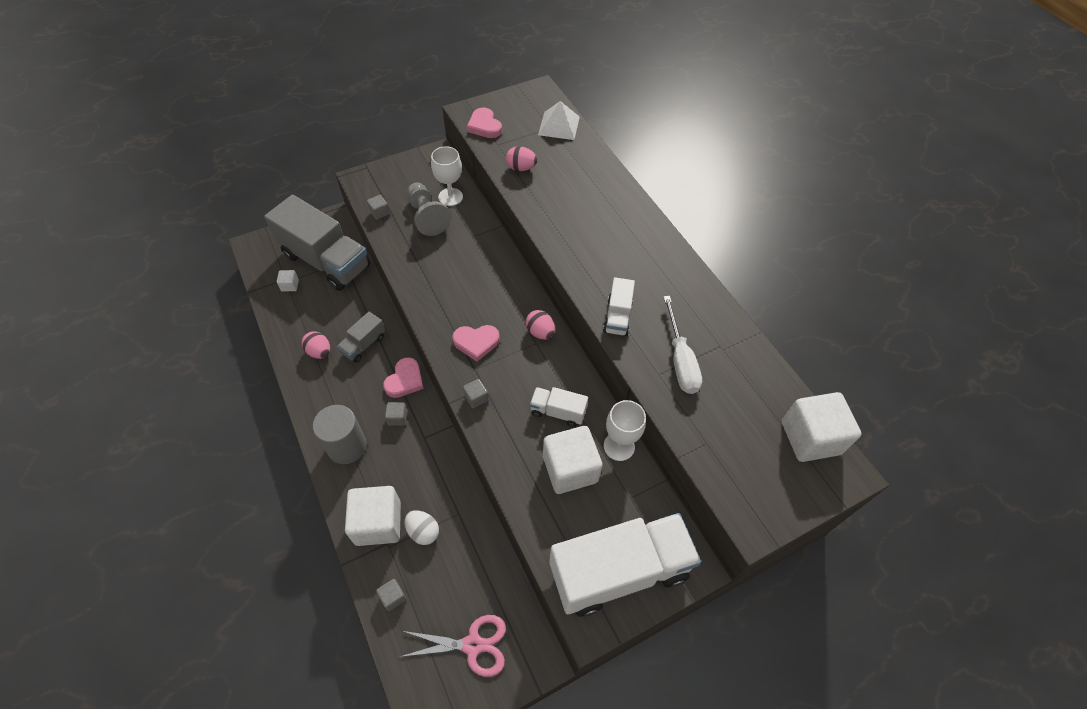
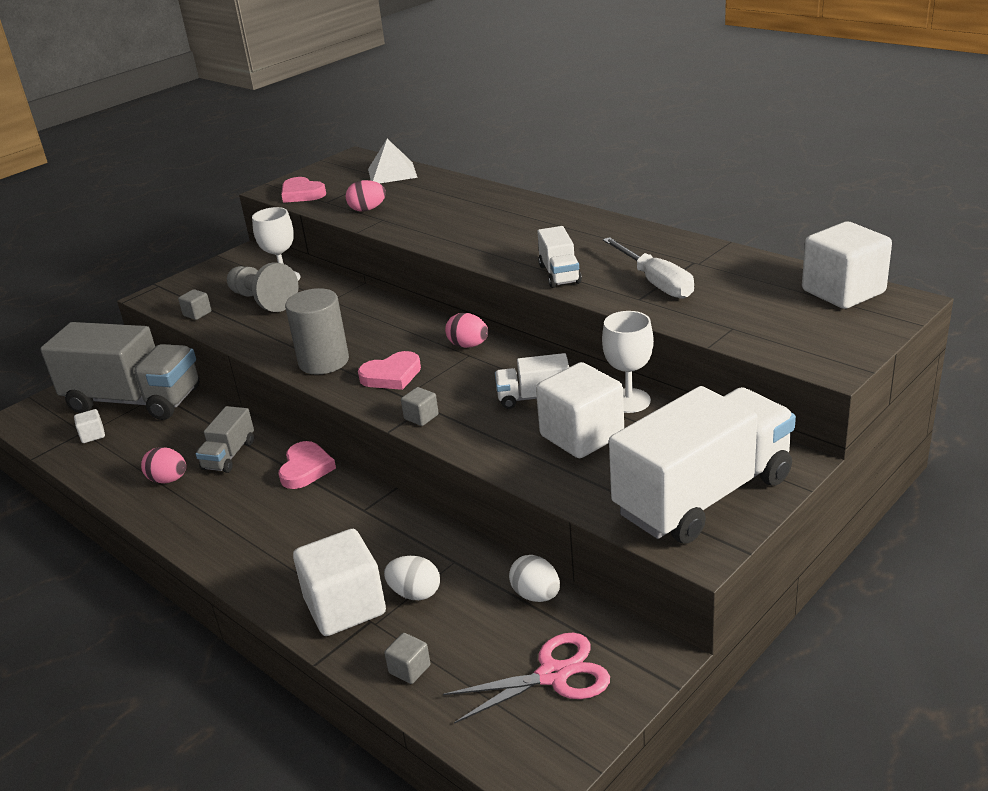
camera: 15 degrees left, 25 degrees down
(347, 446) = (257, 551): grey cylinder -> grey cylinder (324, 361)
(397, 418) = (315, 504): grey cube -> none
(494, 569) = (536, 595): none -> white egg

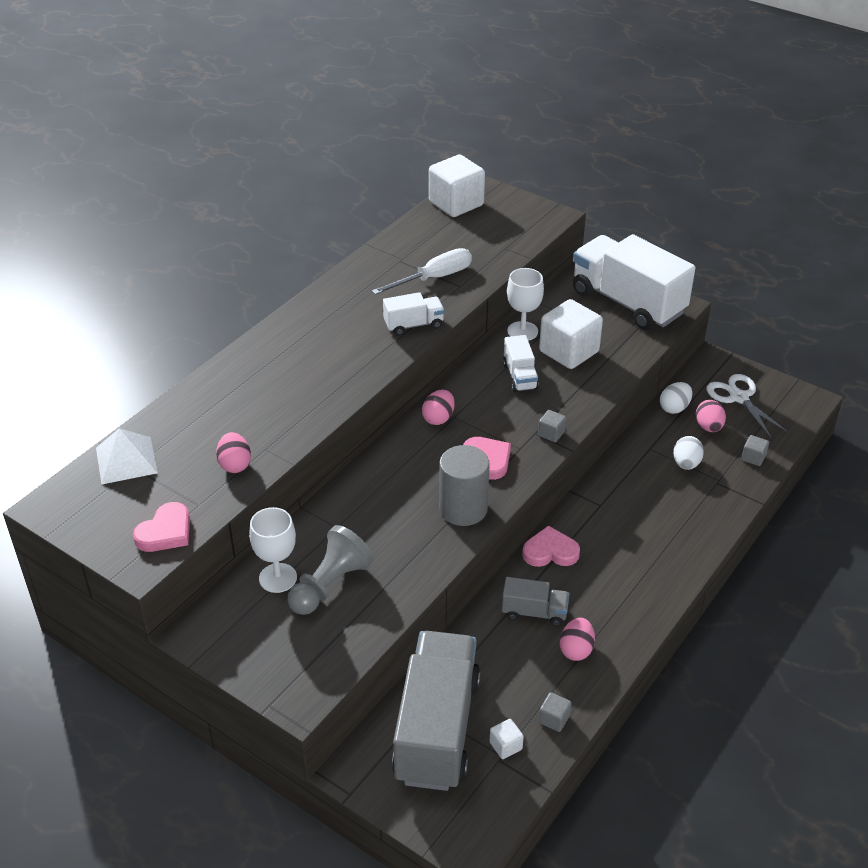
camera: 100 degrees left, 10 degrees up
(197, 314) = (353, 639): grey cube -> grey cube (554, 719)
(345, 607) = (707, 497): white cube -> none
(487, 628) = (708, 427): none -> pink egg
(553, 675) = (739, 398): pink scissors -> white scissors

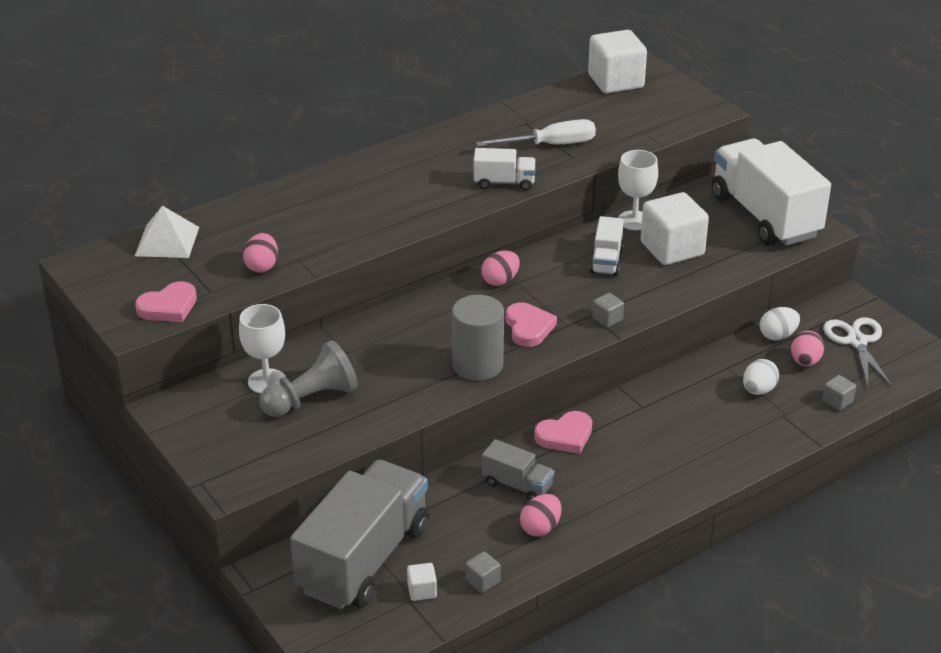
camera: 20 degrees right, 5 degrees down
(550, 551) = (565, 436): pink heart -> pink heart turned 135 degrees clockwise

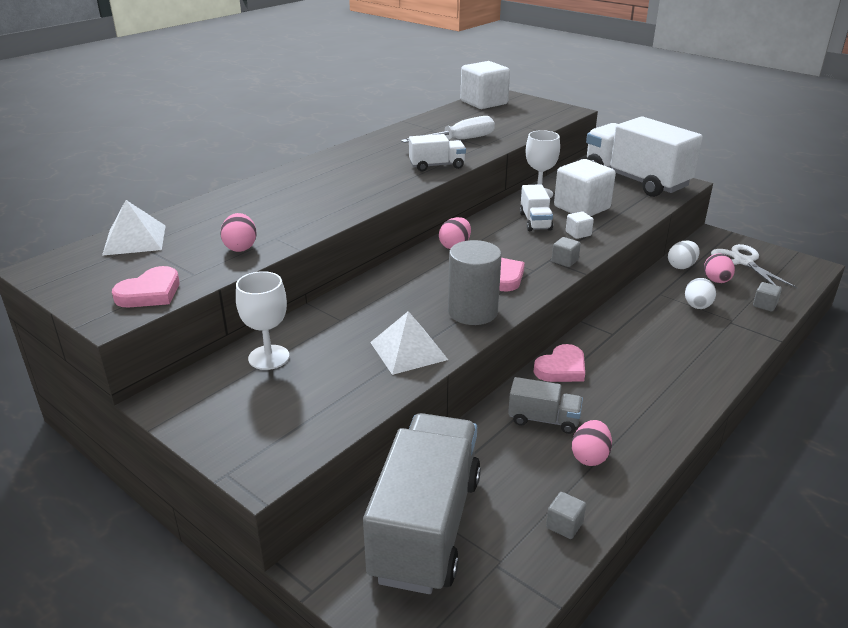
camera: 15 degrees left, 5 degrees down
(311, 399) = (322, 366): grey pawn -> none
(396, 396) = (408, 350): none -> white pyramid
(422, 591) = (506, 550): white cube -> white cube (578, 234)

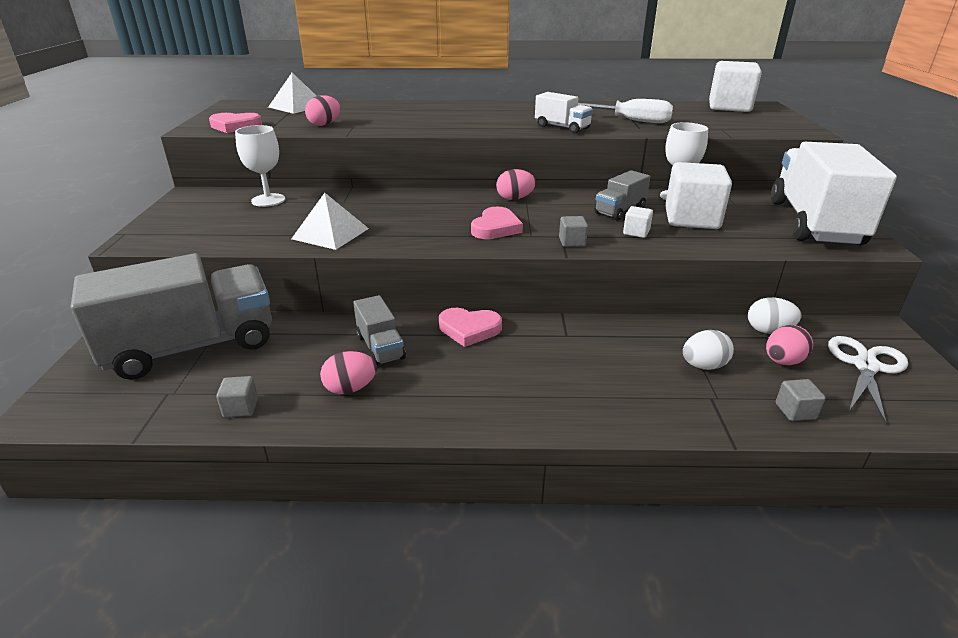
camera: 50 degrees right, 0 degrees up
(472, 312) = (420, 236): grey cylinder -> none
(535, 221) = (620, 210): white truck -> grey truck

